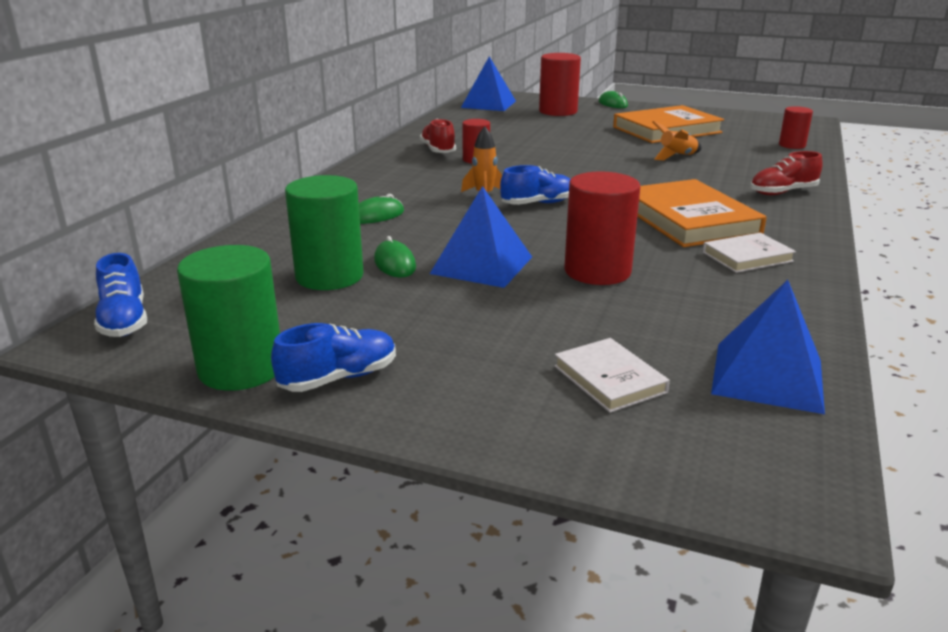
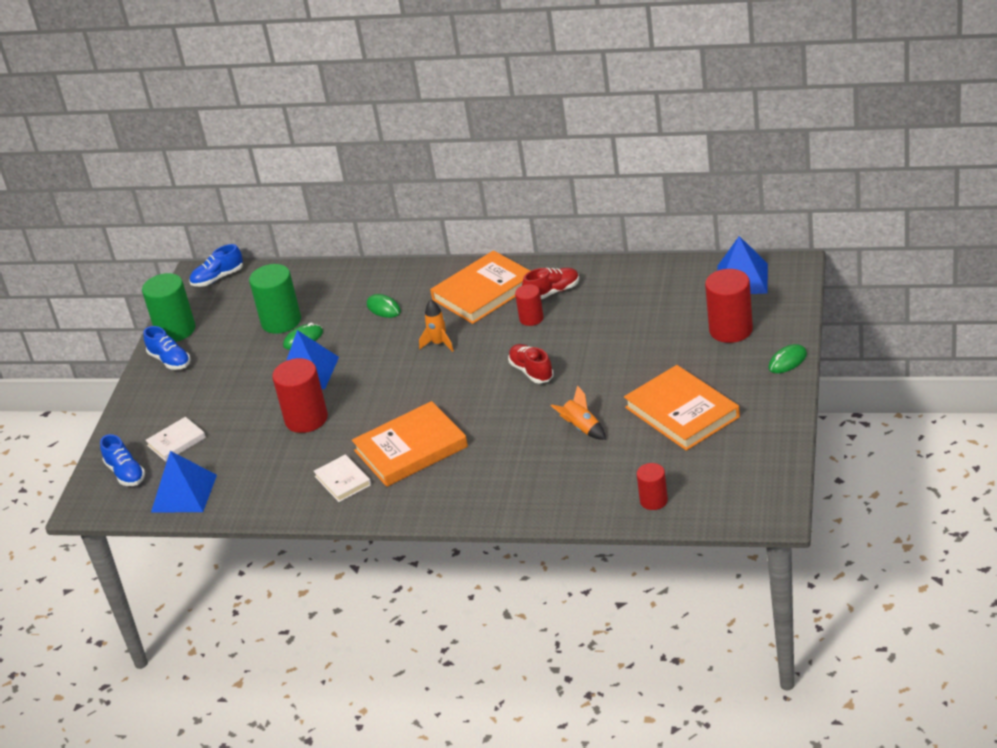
camera: 85 degrees right, 10 degrees up
(402, 172) = (484, 292): none -> orange book
(538, 204) = (427, 372): blue shoe -> blue shoe (125, 473)
(783, 192) = (492, 496): red shoe -> red shoe (531, 371)

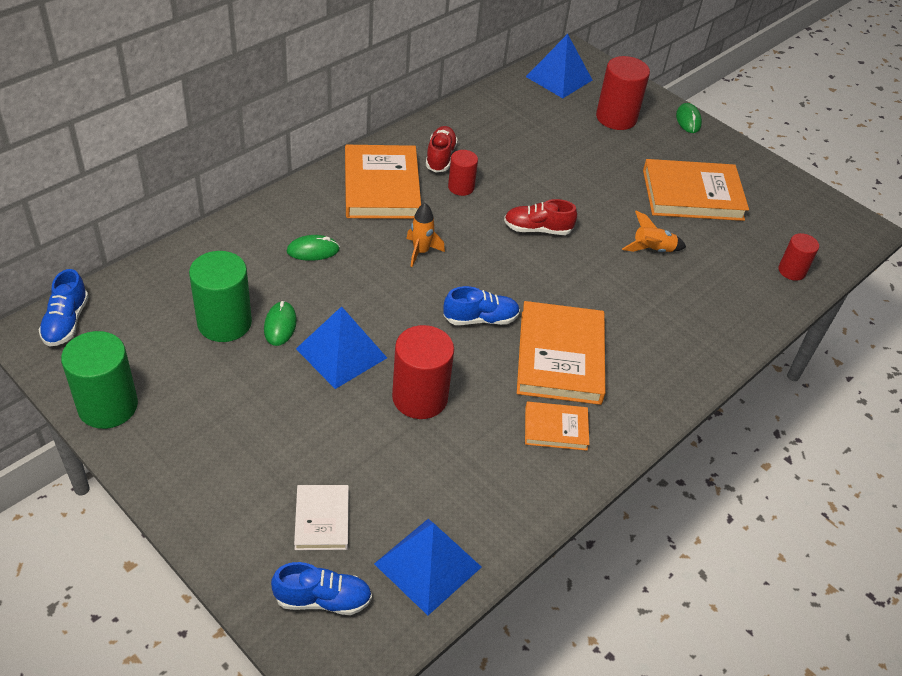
camera: 65 degrees left, 10 degrees up
(170, 360) = (158, 442): blue shoe -> blue shoe (480, 319)
(343, 481) = (556, 428): white book -> orange book

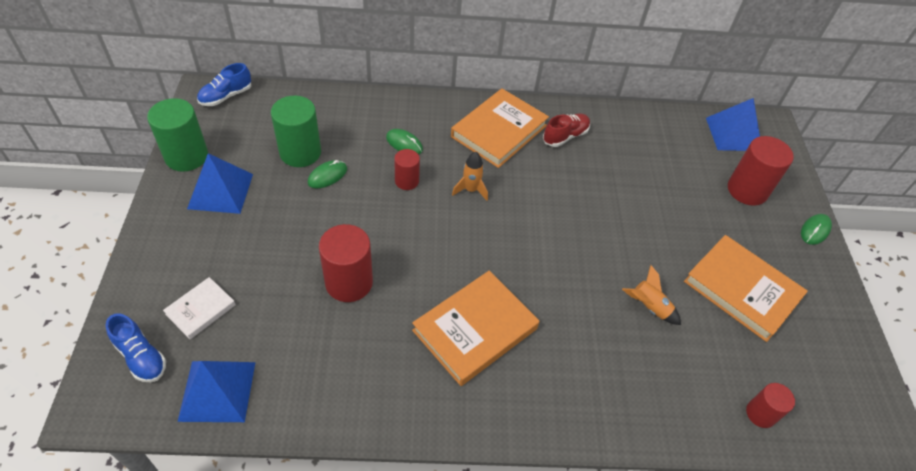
camera: 45 degrees right, 5 degrees up
(341, 353) = (339, 218): blue pyramid -> blue pyramid (220, 191)
(461, 187) = (554, 165): red cylinder -> red cylinder (407, 181)
(480, 319) = (453, 262): blue shoe -> none
(537, 229) = (574, 230): red shoe -> none
(556, 428) = (408, 375): orange book -> none

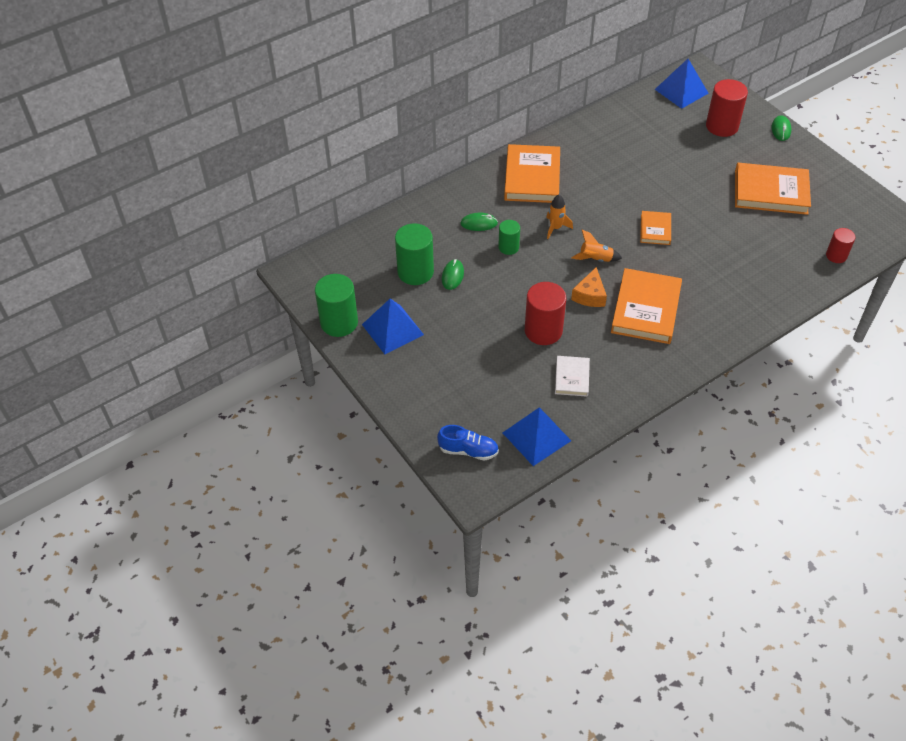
camera: 30 degrees left, 0 degrees up
(201, 309) = (471, 403): white book -> white book (572, 378)
(226, 96) = (312, 266): blue shoe -> none
(407, 181) = (508, 247): red cylinder -> green cylinder
(433, 277) = (590, 295): none -> orange cheese
(565, 136) = (578, 155): red shoe -> none
(570, 252) = (655, 230): none -> orange book
(649, 307) = (729, 234): orange rocket -> orange rocket (595, 259)

